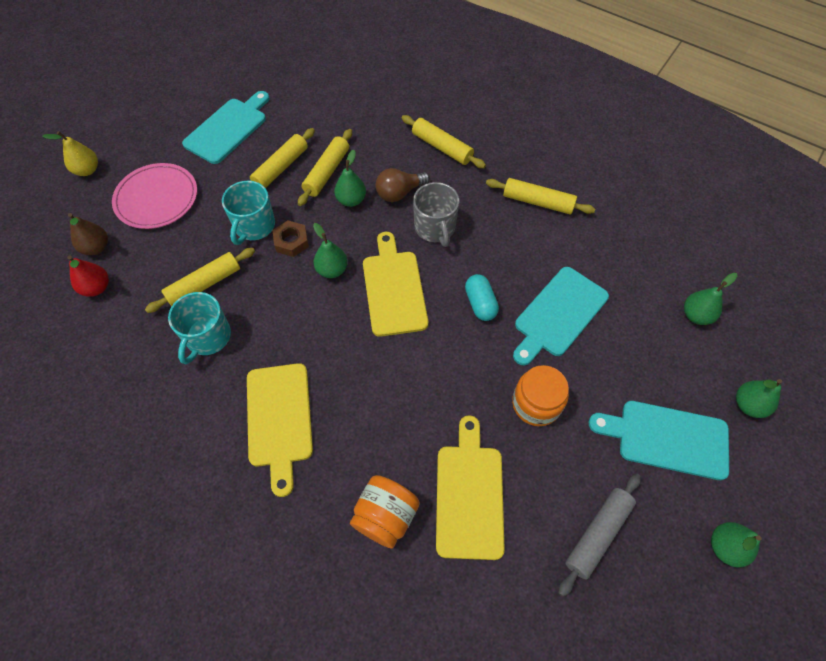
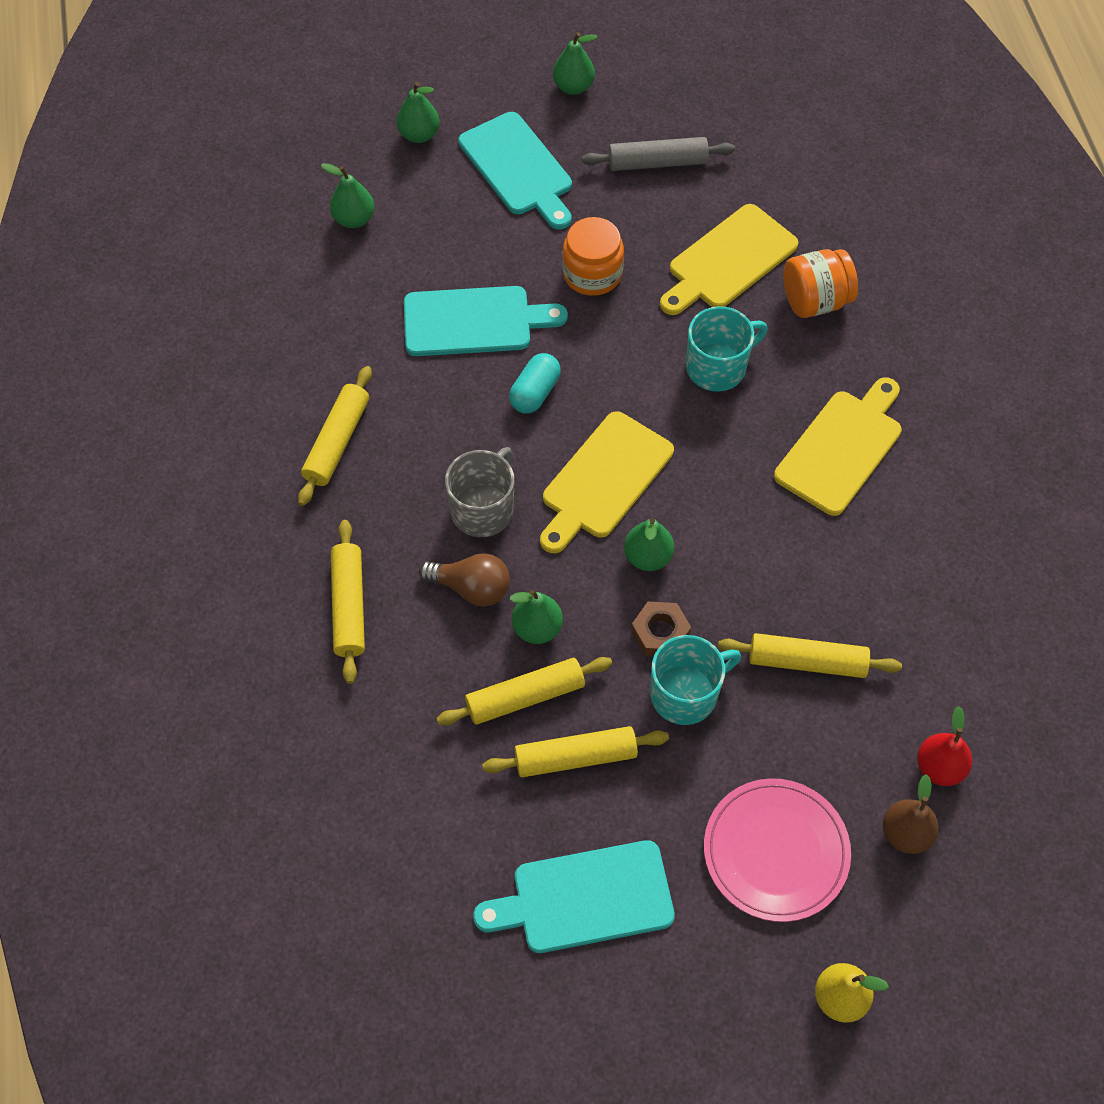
camera: 135 degrees left, 0 degrees up
(208, 337) = (850, 592): turquoise mug -> turquoise mug (717, 367)
(538, 202) = (337, 441): yellow rolling pin -> yellow rolling pin turned 45 degrees clockwise

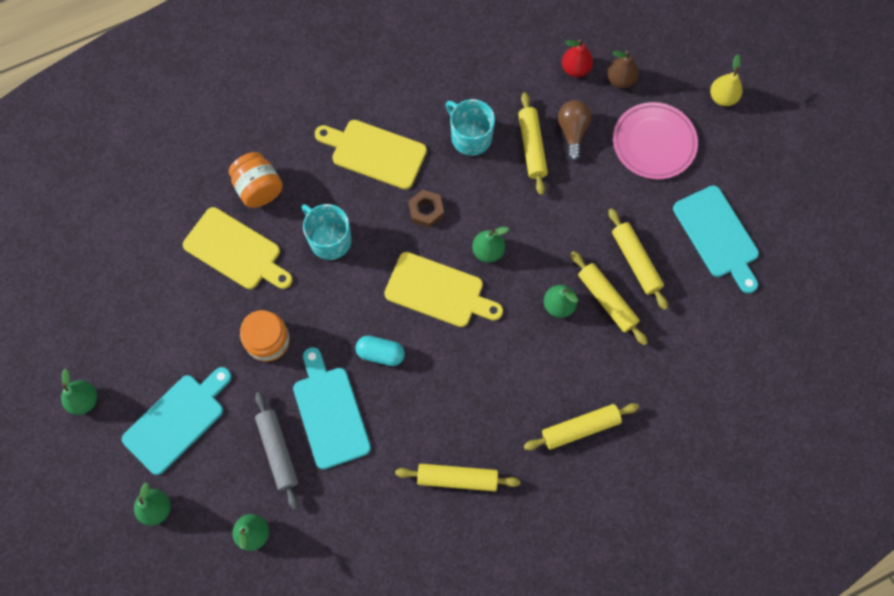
camera: 105 degrees left, 10 degrees up
(471, 588) = (543, 353): brown light bulb -> brown light bulb (572, 132)
(483, 509) = (482, 362): grey mug -> none
(657, 163) = (153, 319): grey rolling pin -> grey rolling pin (278, 451)
(660, 632) = (538, 232): brown nut -> brown nut (426, 210)
(685, 694) = (574, 209): turquoise mug -> turquoise mug (470, 137)

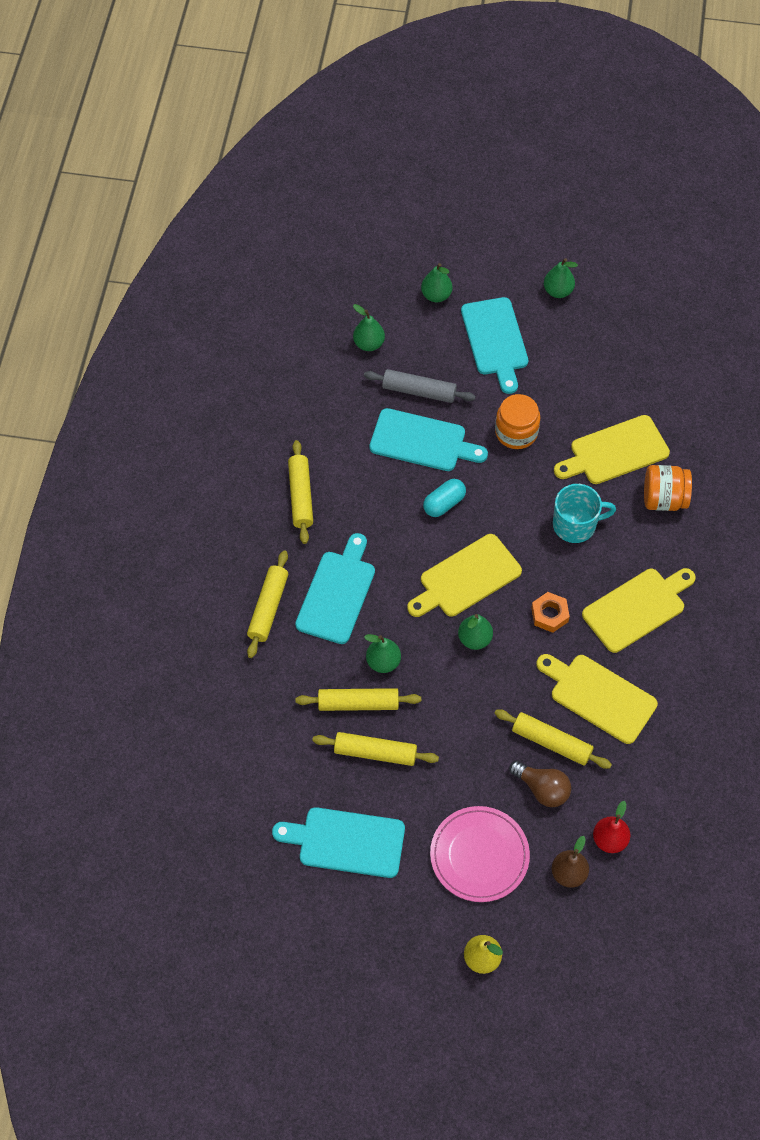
camera: 125 degrees right, 10 degrees down
(426, 210) = (549, 614): brown nut -> orange nut
(457, 479) = (300, 496): yellow rolling pin -> yellow rolling pin turned 45 degrees counterclockwise
(470, 137) = (599, 697): turquoise mug -> yellow cutting board
(526, 382) = (337, 593): none -> turquoise cutting board

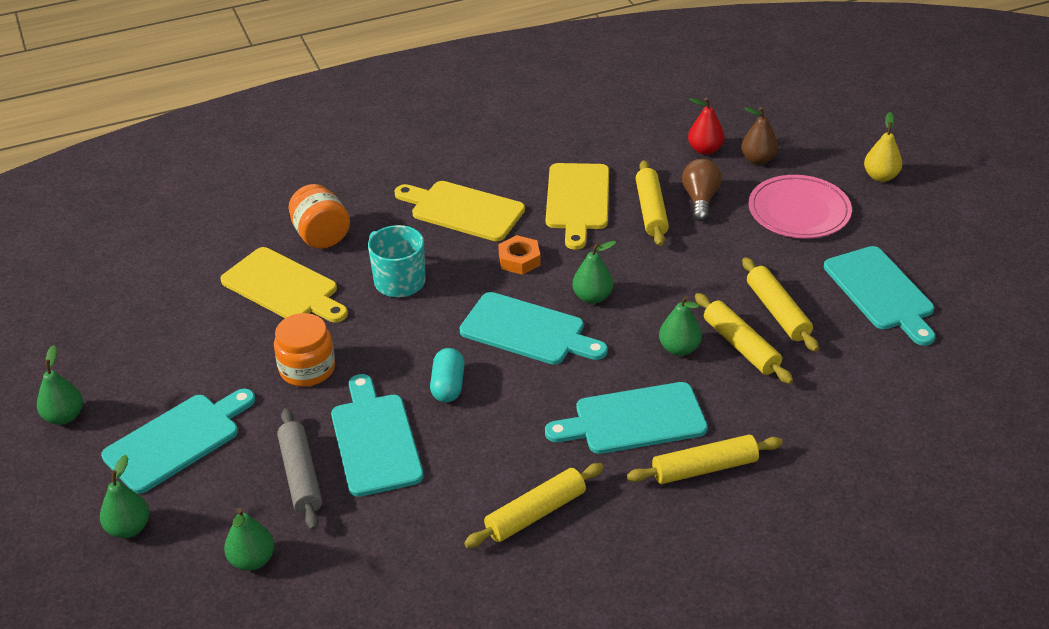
camera: 120 degrees left, 20 degrees down
(444, 503) = (448, 386): turquoise capsule -> turquoise capsule turned 75 degrees clockwise
(466, 578) = (527, 330): yellow cutting board -> turquoise cutting board

